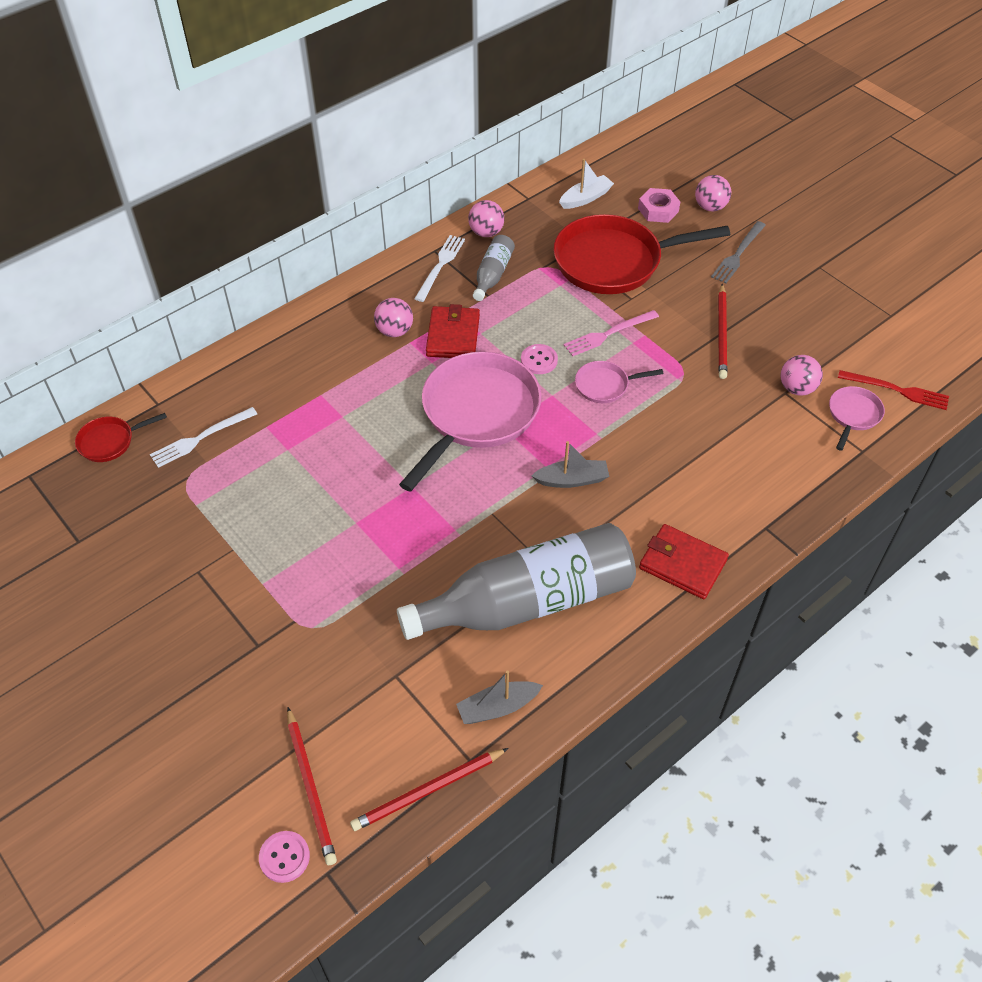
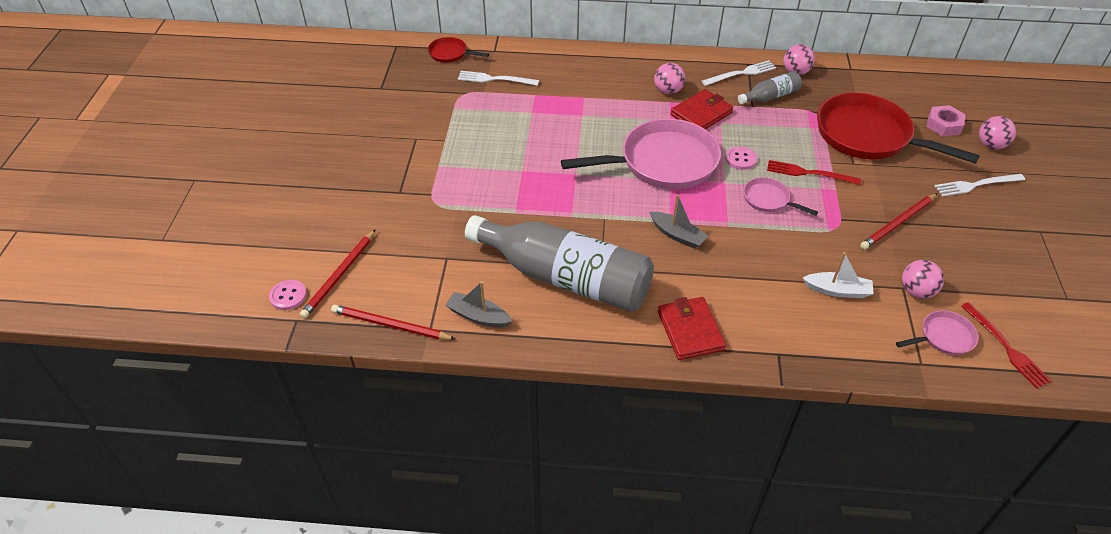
camera: 45 degrees right, 5 degrees down
(585, 198) = (894, 90): white boat -> white boat (837, 290)
(608, 334) = (809, 173): pink fork -> red fork
(738, 254) = (976, 185): grey fork -> white fork

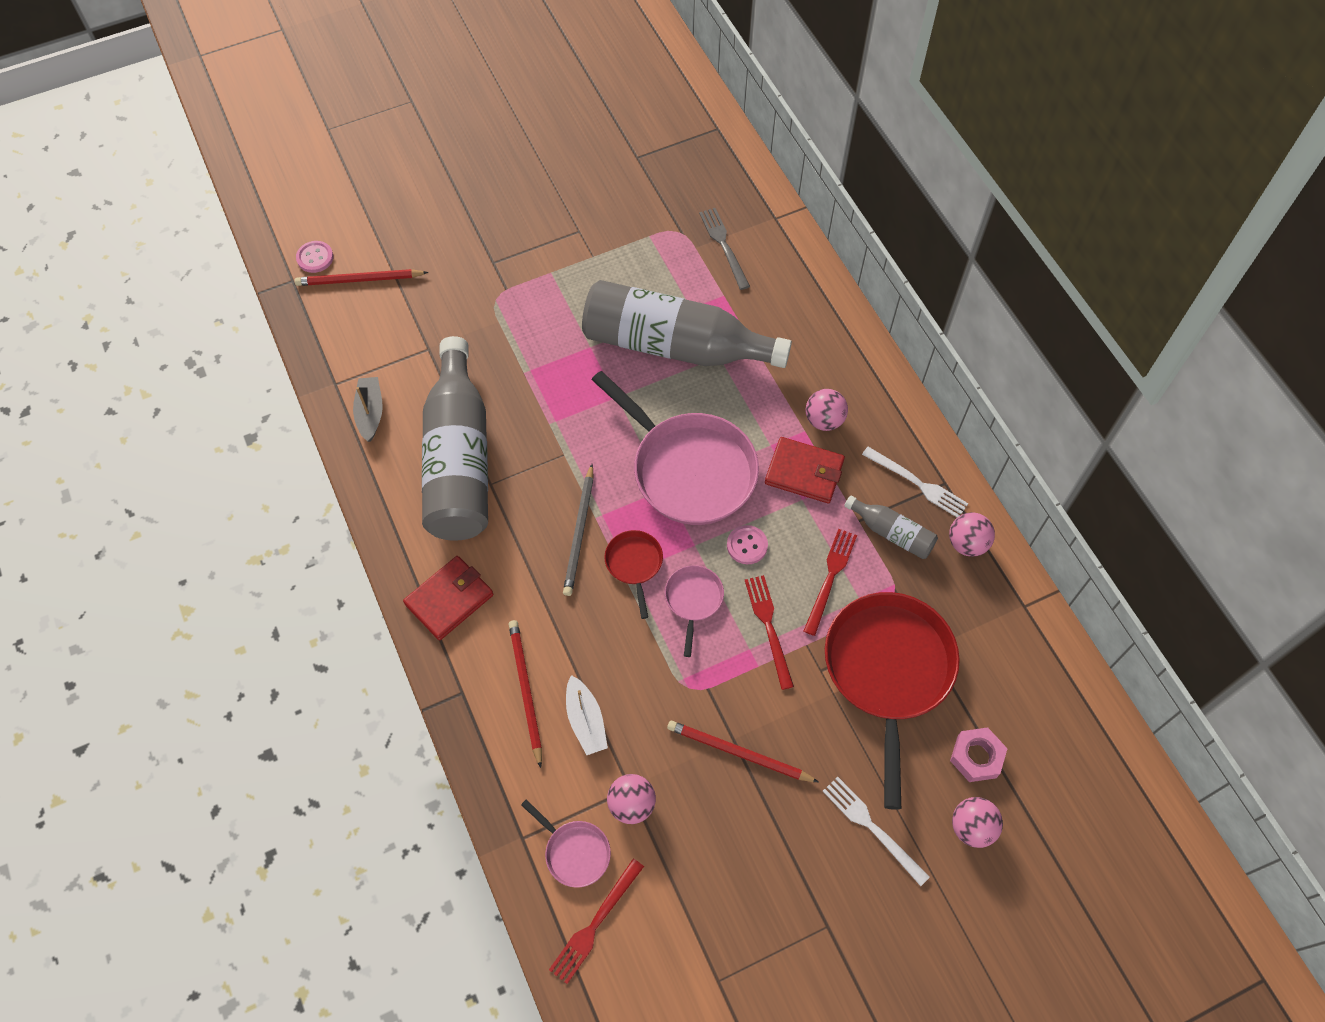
camera: 60 degrees right, 15 degrees up
(390, 325) = (323, 351): red pencil -> red pencil (526, 690)
(450, 53) = (739, 182): red pan -> red pan (634, 564)
(495, 79) = (724, 245): white fork -> grey fork
(556, 130) = (675, 345): none -> grey bottle
(677, 235) = (579, 532): grey boat -> grey pencil
(787, 133) = (830, 578): none -> red fork

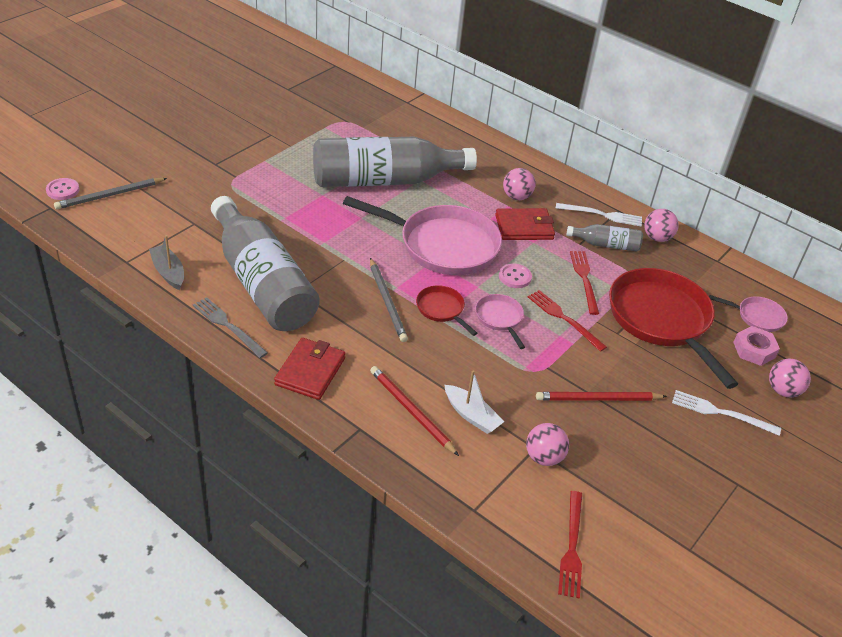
camera: 30 degrees left, 20 degrees down
(359, 280) = (109, 195): red pencil -> grey pencil
(574, 852) = (522, 504): pink pan -> pink pan (757, 316)
(724, 245) = (382, 122): grey fork -> grey fork (228, 326)

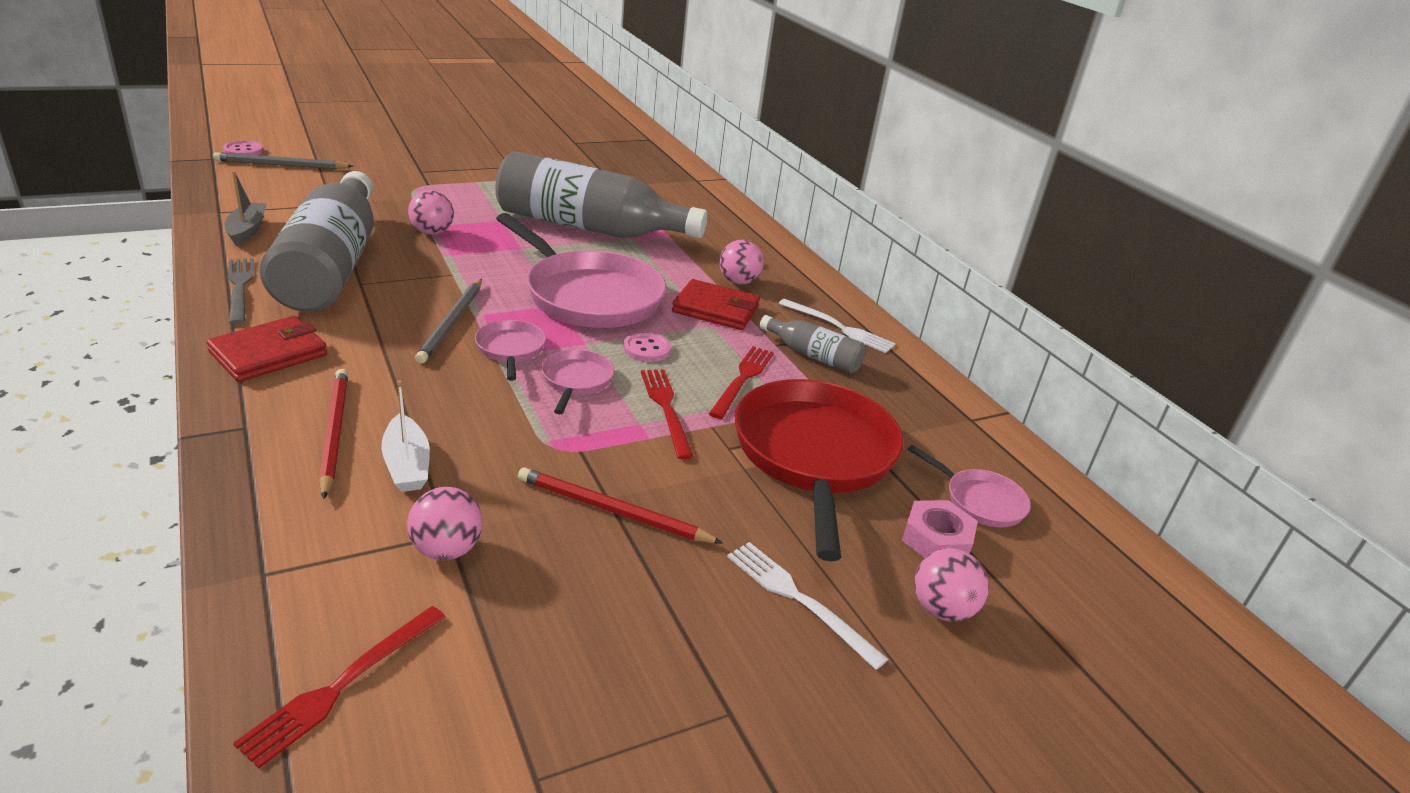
camera: 25 degrees right, 10 degrees down
(442, 309) = (510, 350): red pan -> pink pan
(657, 238) = (898, 370): pink ball -> pink ball (432, 232)

